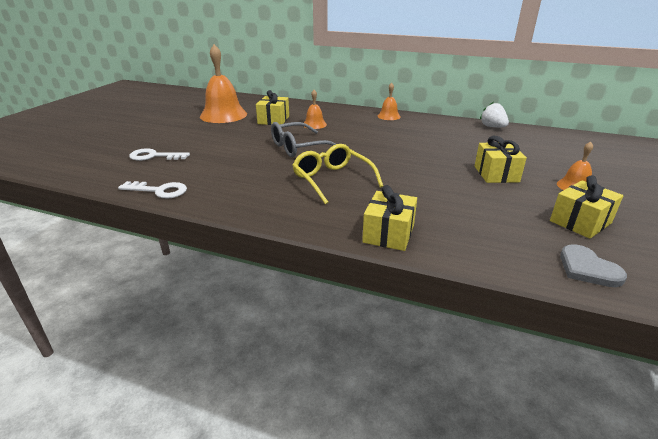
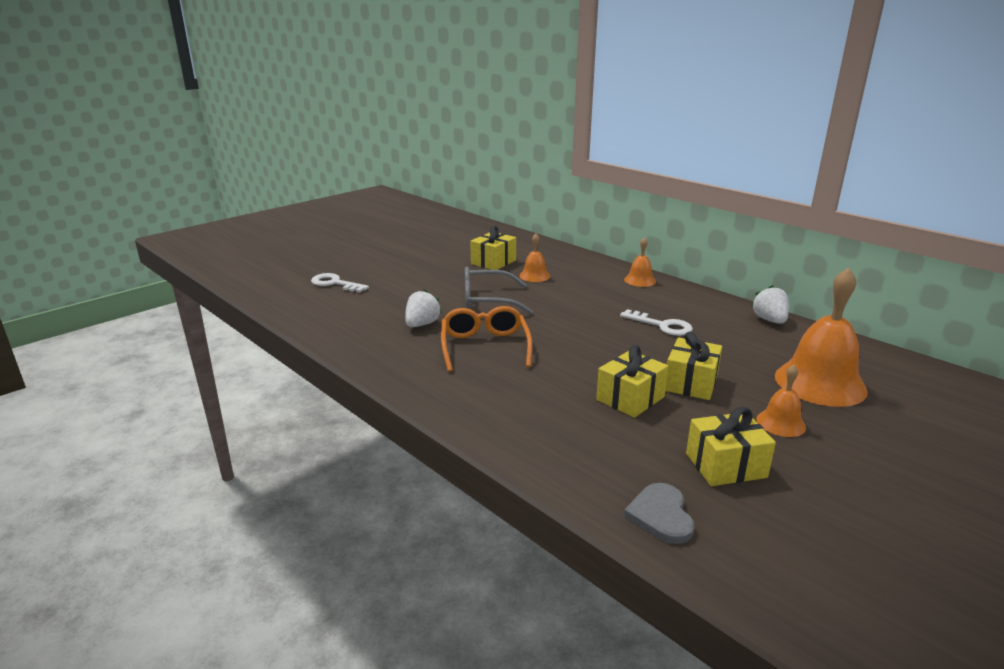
camera: 25 degrees right, 5 degrees down
(159, 191) = (309, 321): white key -> white key (662, 325)
(223, 115) = (445, 246): orange bell -> orange bell (820, 383)
(264, 173) = (422, 324): none -> white strawberry
(332, 180) = (484, 347): yellow glasses -> orange glasses
(388, 234) = (481, 418): yellow gift -> yellow gift (630, 398)

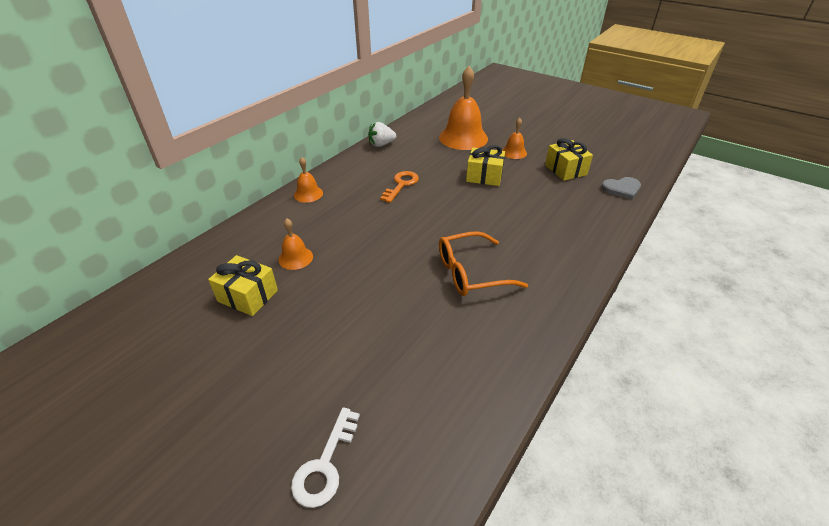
camera: 100 degrees left, 15 degrees up
(422, 324) = (438, 326): white strawberry -> none
(487, 301) = (369, 285): grey glasses -> none
(630, 398) = (516, 198): yellow gift -> none
(662, 325) = (401, 185): white key -> orange key

